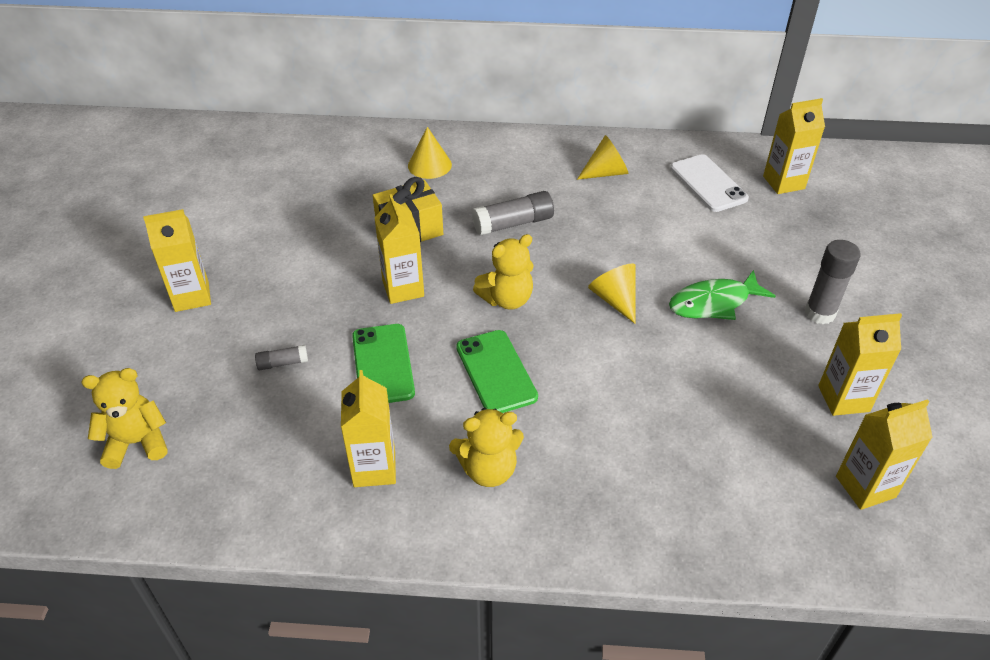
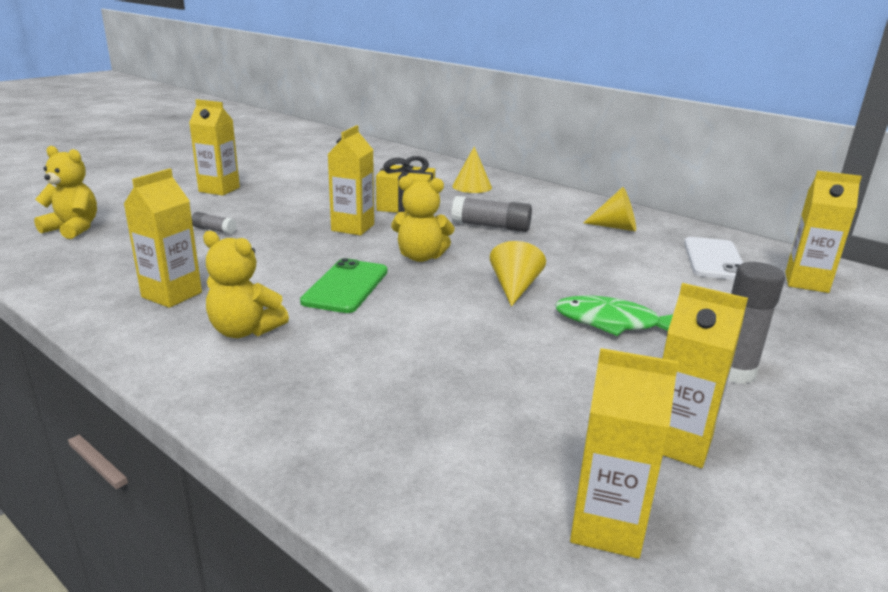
camera: 35 degrees right, 20 degrees down
(382, 364) = (273, 253): green phone -> none

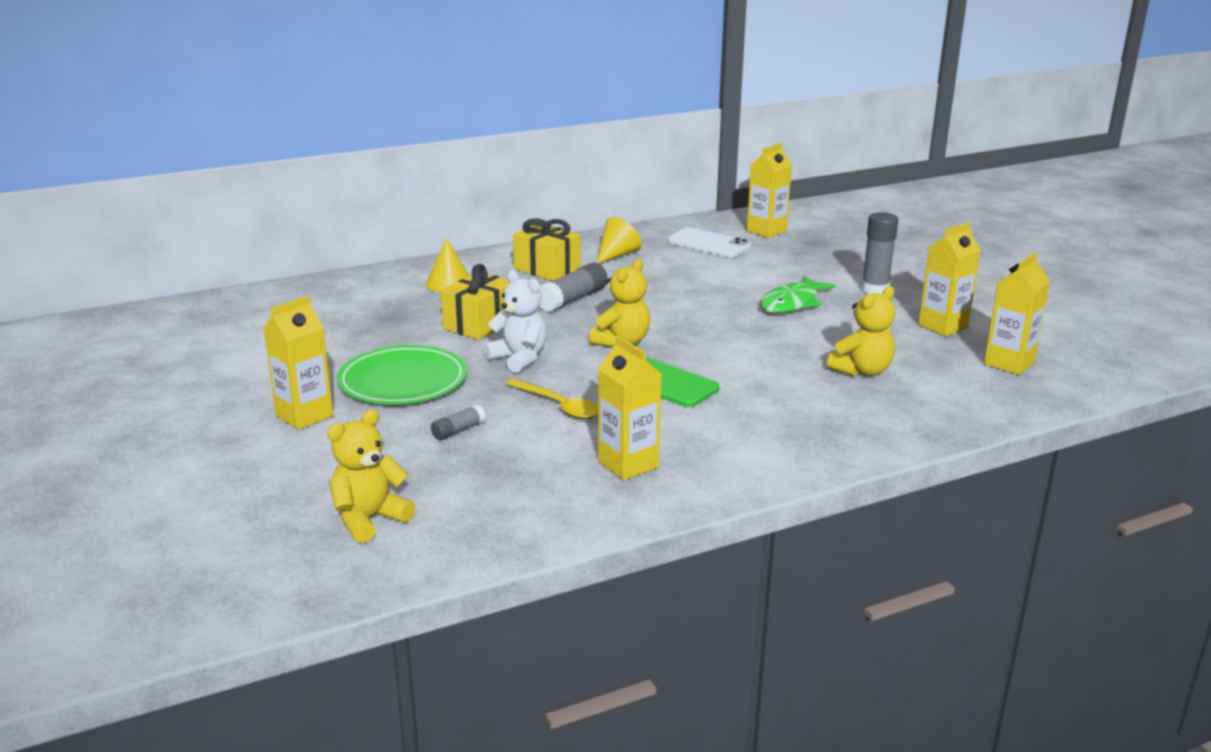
camera: 65 degrees left, 0 degrees up
(244, 330) = (727, 436): yellow teddy bear -> yellow teddy bear (862, 371)
(273, 253) = (558, 406): none -> yellow spoon
(288, 202) = (403, 381): none -> green plate
(353, 227) = (519, 359): yellow carton -> white teddy bear
(514, 288) = (713, 320): yellow cone -> none
(543, 209) = (547, 269): none -> yellow gift

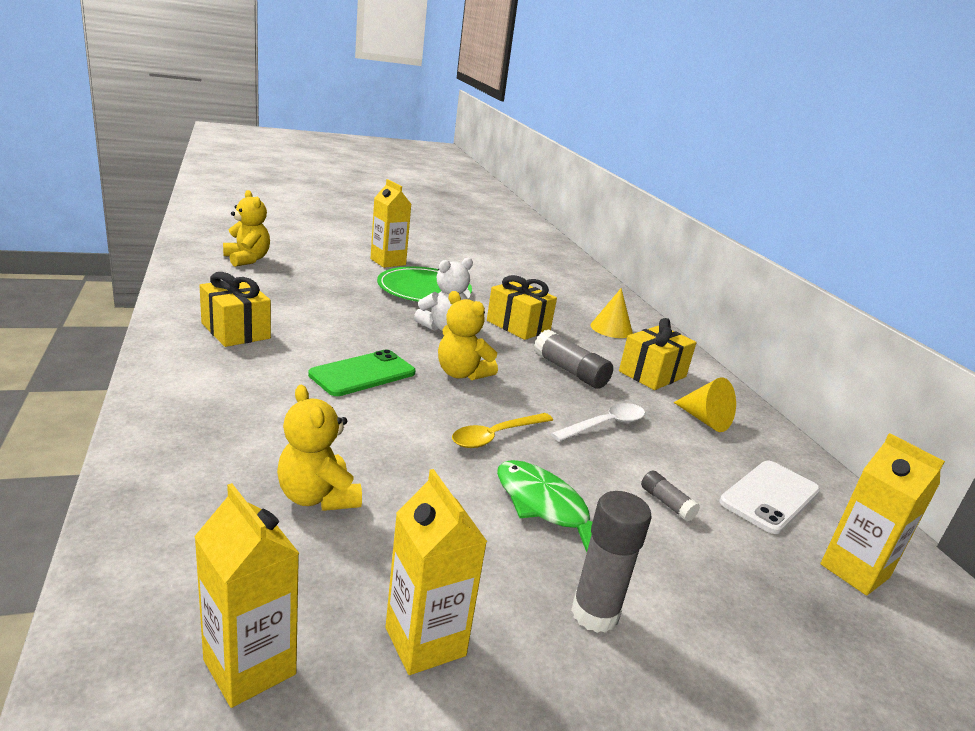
camera: 95 degrees right, 0 degrees up
(458, 430) = (336, 292): grey glue stick -> grey glue stick (666, 503)
(558, 406) = (349, 326): yellow spoon -> yellow spoon (496, 436)
(628, 464) = (235, 331): yellow carton -> yellow gift
(661, 287) = (605, 425): none -> white spoon

